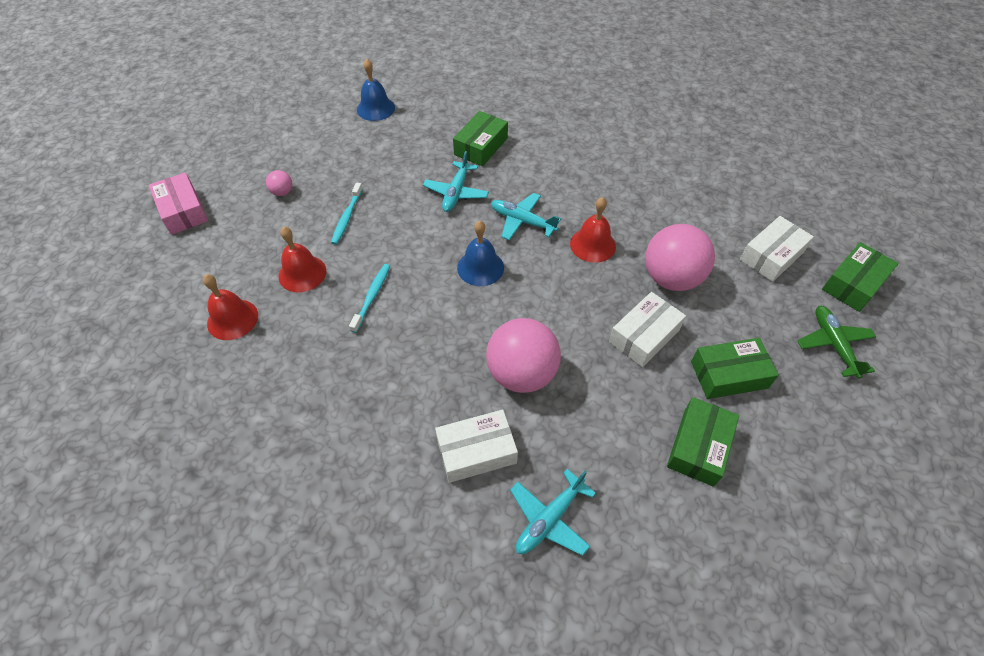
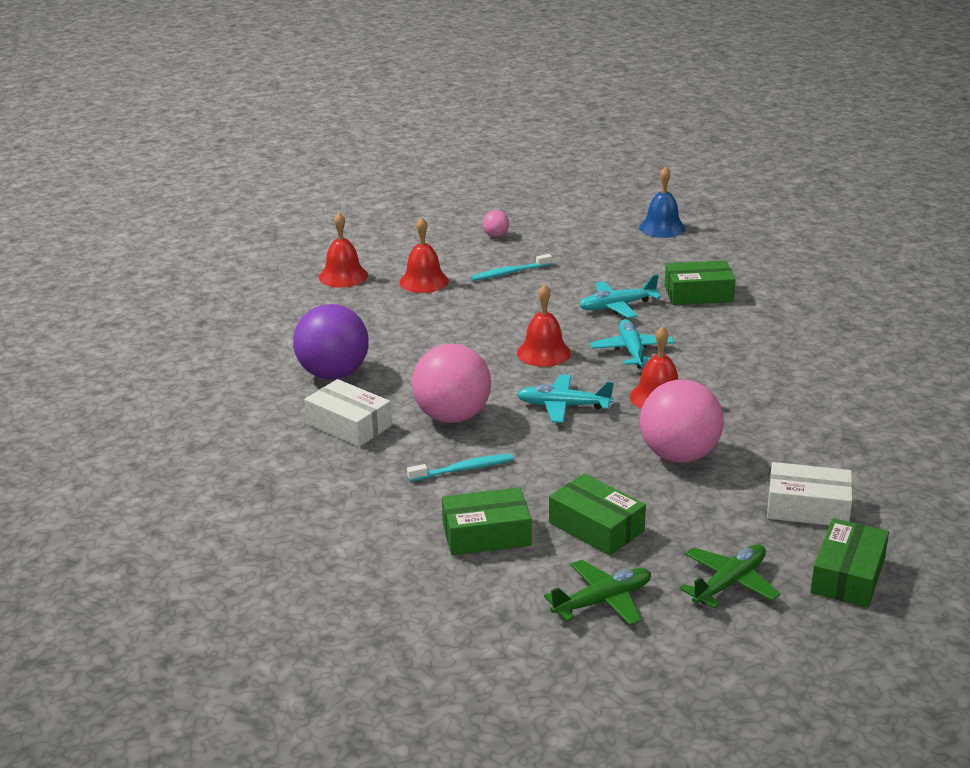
camera: 55 degrees right, 25 degrees down
(183, 211) = (417, 210): pink box -> none
(372, 297) = (441, 319): turquoise toothbrush -> turquoise toothbrush (463, 469)
(386, 417) = (333, 374): none -> purple ball
(480, 267) = (543, 353): blue bell -> red bell
(549, 519) = (324, 481): turquoise plane -> turquoise plane (563, 406)
(644, 336) = (580, 464): white box -> none
(820, 425) = (603, 601): none -> green plane
(853, 284) = (848, 575): green box -> green box turned 75 degrees counterclockwise

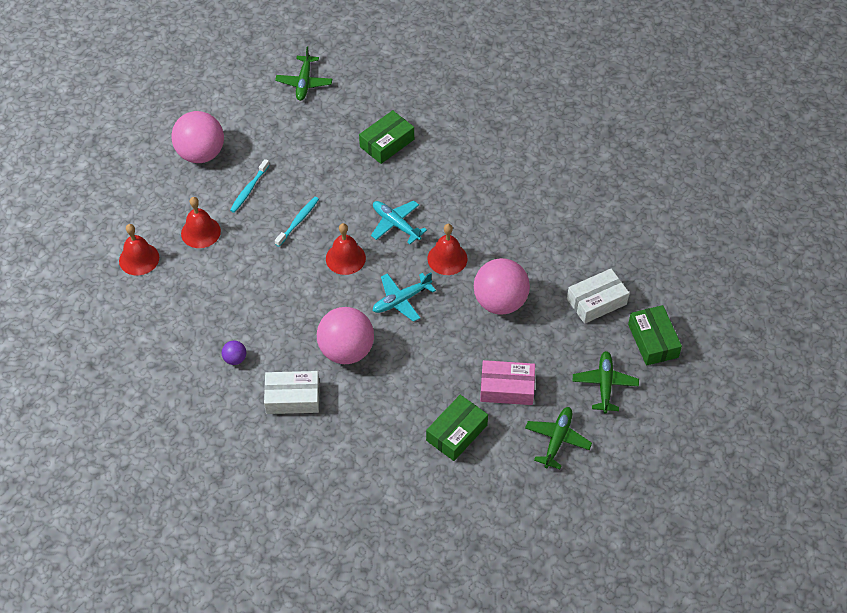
camera: 40 degrees left, 25 degrees up
(333, 374) = (235, 359): purple ball -> purple ball, size x0.43
(463, 469) = (396, 391): turquoise toothbrush -> turquoise toothbrush (298, 221)
(495, 236) = (201, 154): pink ball -> pink ball, size x2.32
(596, 527) = (507, 388): green box -> pink box
(617, 306) = (349, 185): turquoise plane -> none
(662, 227) = (304, 83): blue bell -> green plane

